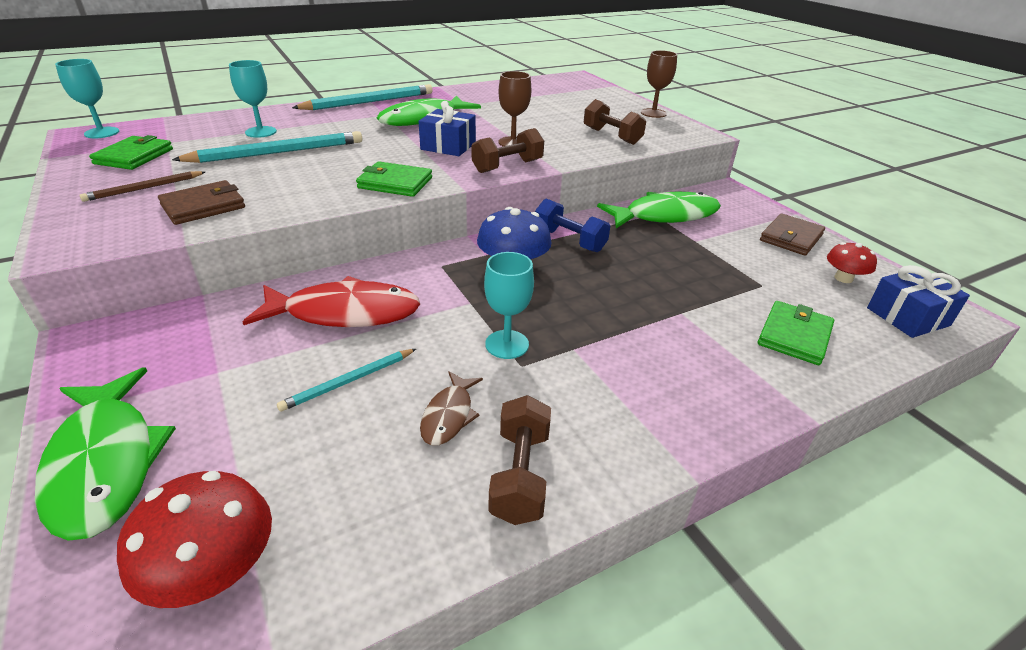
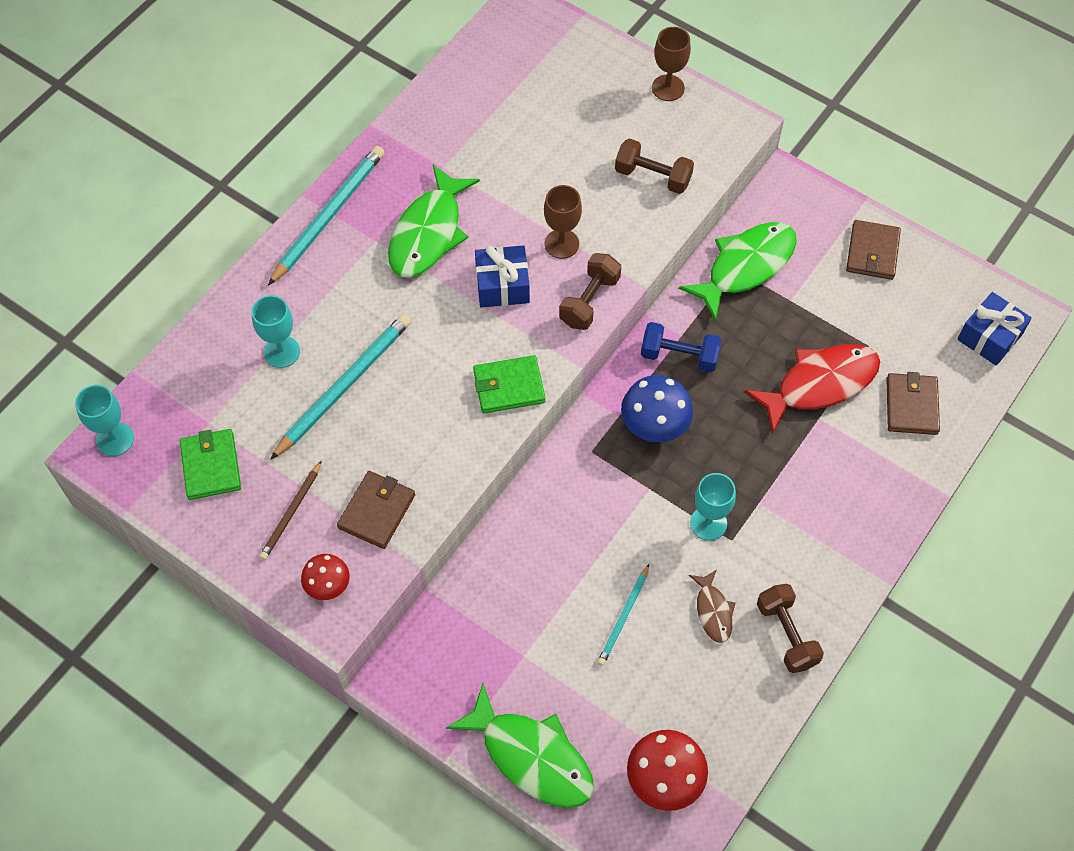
camera: 25 degrees left, 25 degrees up
(345, 313) = (561, 551): red fish -> red fish (820, 384)
(794, 336) = (911, 406): green wallet -> brown wallet
(843, 278) = (931, 302): red mushroom -> red mushroom (327, 585)

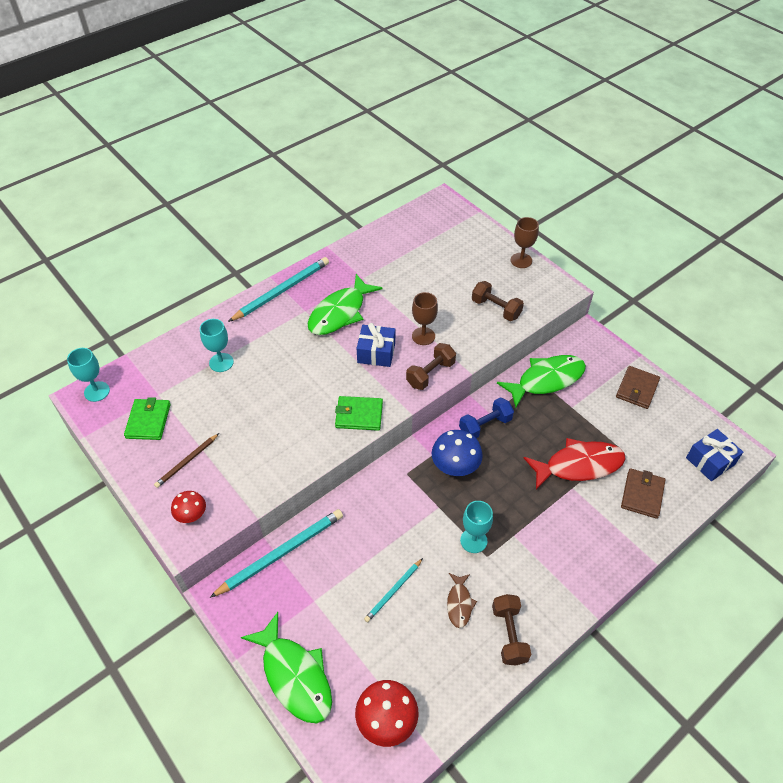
camera: 15 degrees right, 10 degrees down
(344, 386) = (252, 391): turquoise pencil -> turquoise pencil (281, 553)
(377, 511) = (242, 474): brown wallet -> none
(679, 356) = (485, 426): blue dumbbell -> blue dumbbell turned 60 degrees counterclockwise

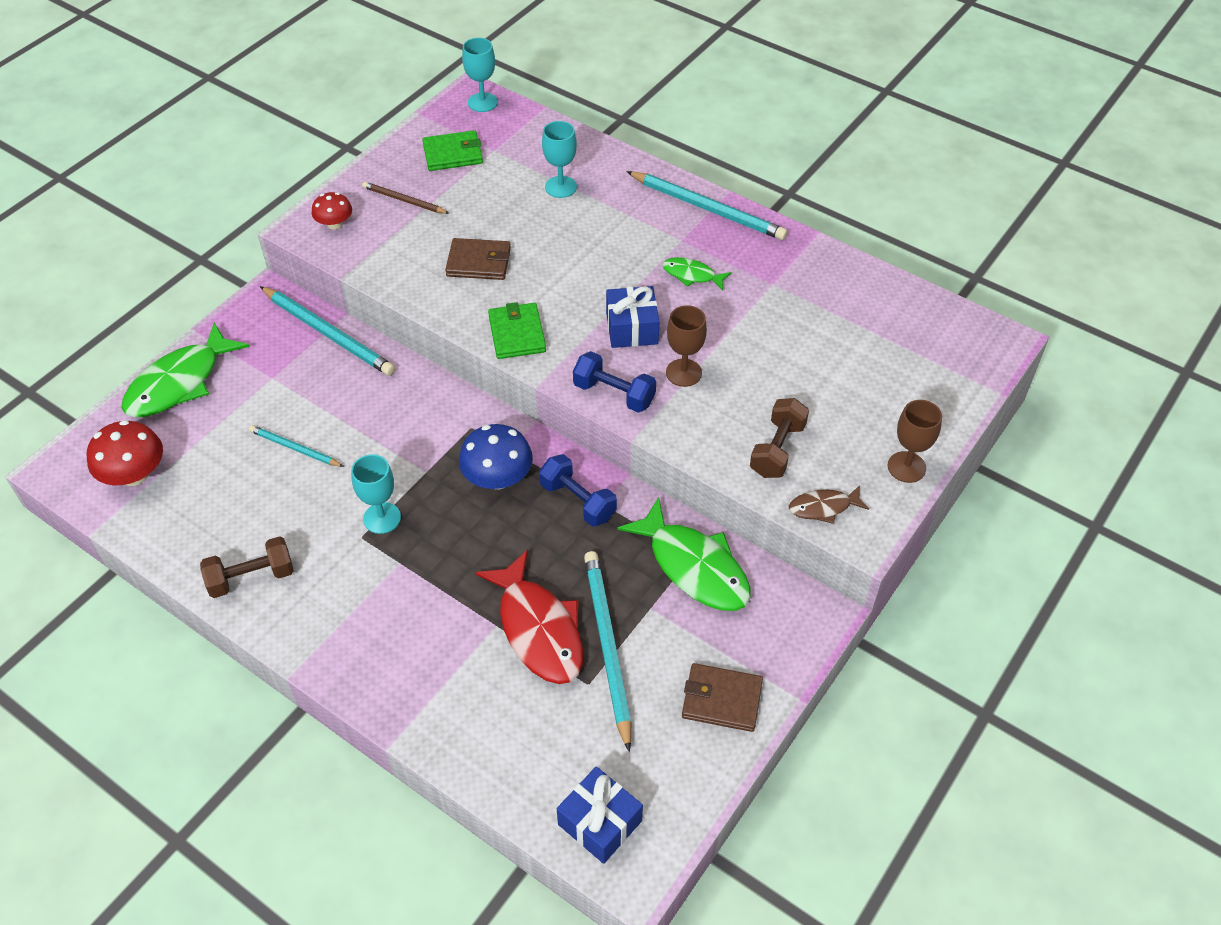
camera: 75 degrees right, 0 degrees up
(340, 313) = (692, 275): green fish -> green fish, size x0.51
(430, 374) = (614, 394): brown dumbbell -> blue dumbbell
(459, 603) = (287, 518): brown fish -> brown fish (823, 507)
(596, 433) = (607, 646): none -> turquoise pencil
(642, 494) = (506, 721): brown wallet -> brown wallet (478, 262)

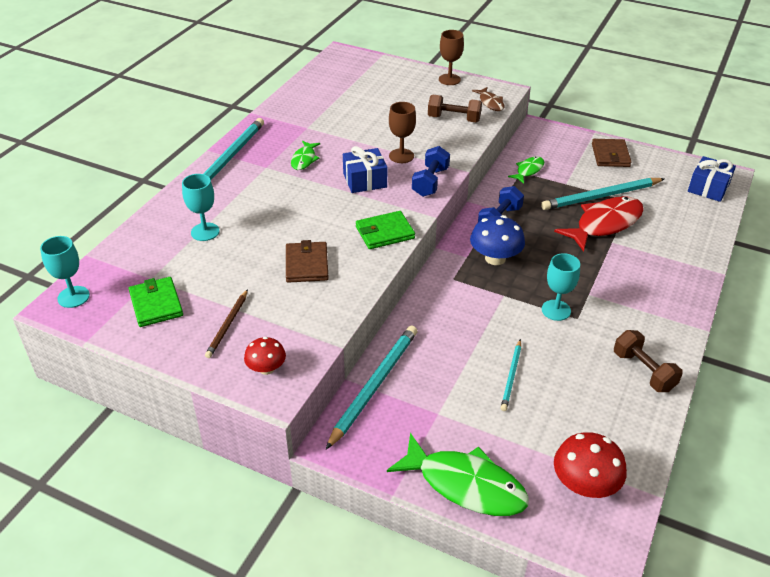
camera: 100 degrees left, 10 degrees down
(694, 567) = (528, 170): green fish -> green fish, size x0.51

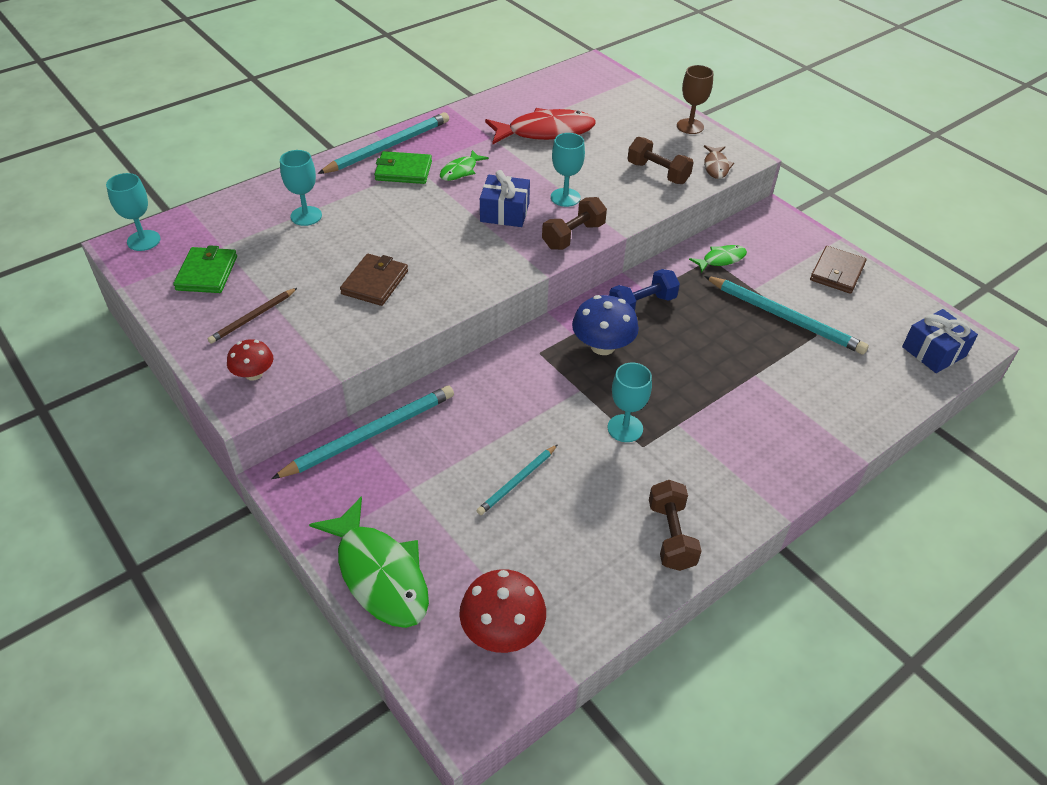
camera: 25 degrees right, 5 degrees up
(385, 232) = (480, 275): green wallet -> green wallet (403, 171)
(401, 156) = (565, 197): brown goblet -> turquoise goblet
(430, 182) = (573, 236): blue dumbbell -> brown dumbbell
(601, 196) = (785, 317): turquoise pencil -> turquoise pencil turned 150 degrees counterclockwise
(605, 224) = (763, 351): red fish -> red fish (545, 132)

